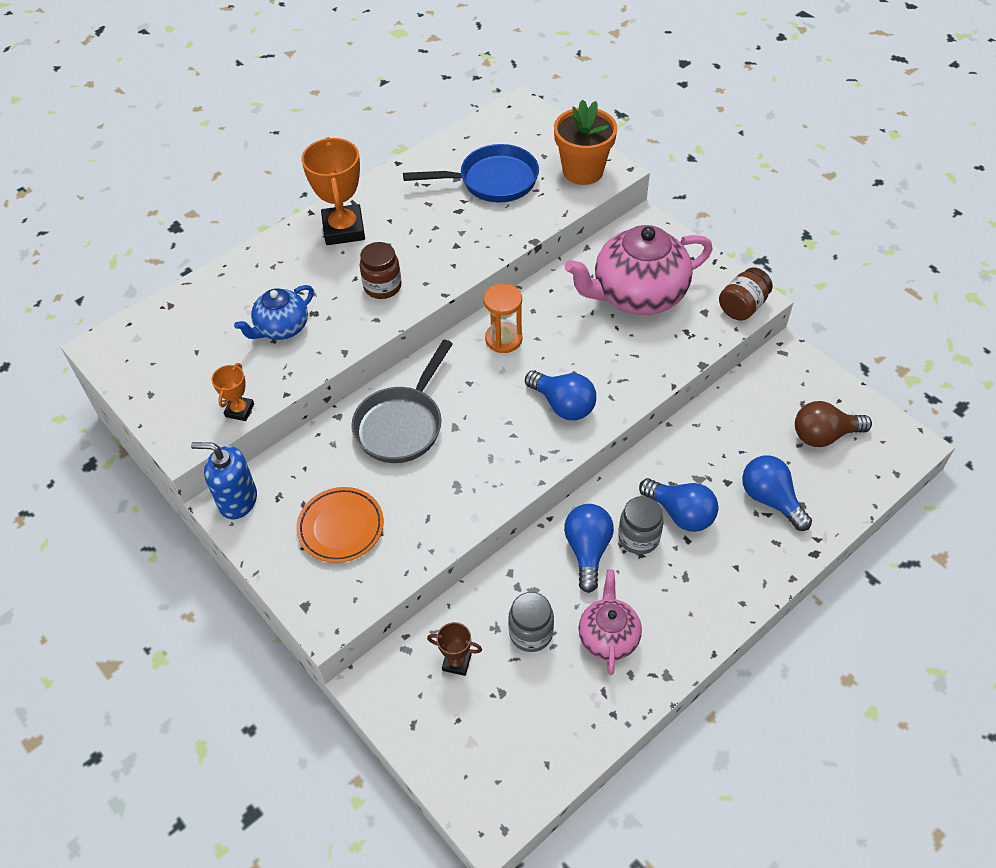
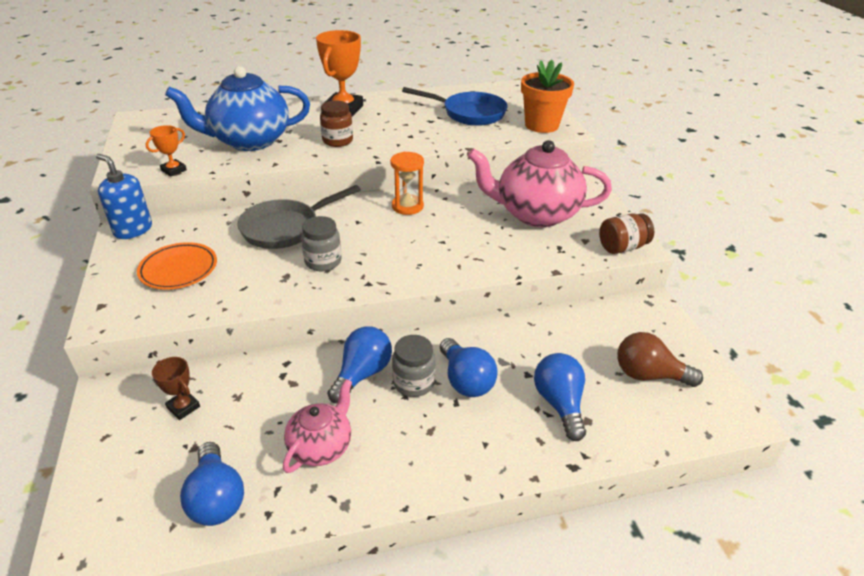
camera: 25 degrees right, 15 degrees down
(282, 328) = (249, 141): blue teapot -> blue teapot, size x1.82
(531, 633) = (260, 413): grey jar -> grey jar (323, 262)
(563, 405) = (415, 257): blue light bulb -> blue light bulb (216, 498)

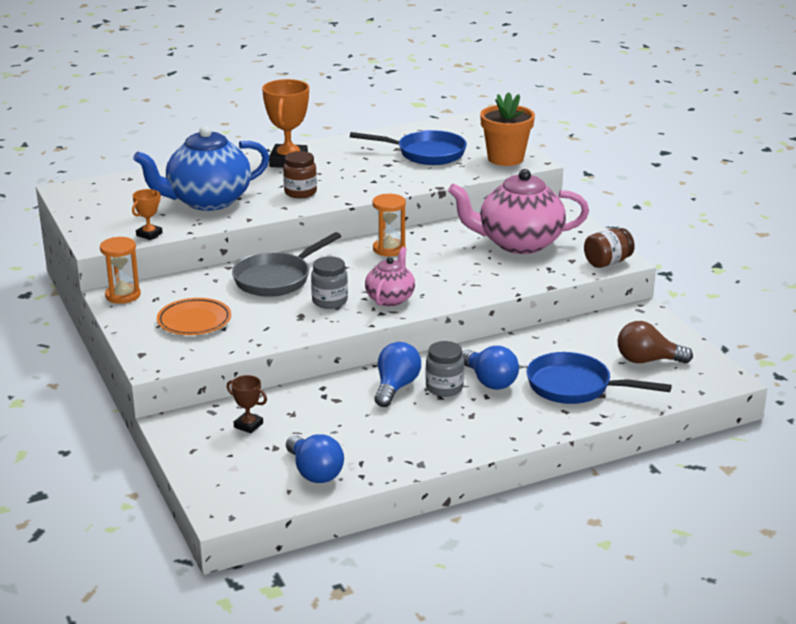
camera: 10 degrees left, 10 degrees down
(133, 230) = (123, 295): blue soap dispenser -> orange hourglass
(321, 446) = (384, 435): pink teapot -> pink teapot (390, 298)
(559, 404) = (575, 387): blue light bulb -> blue pan

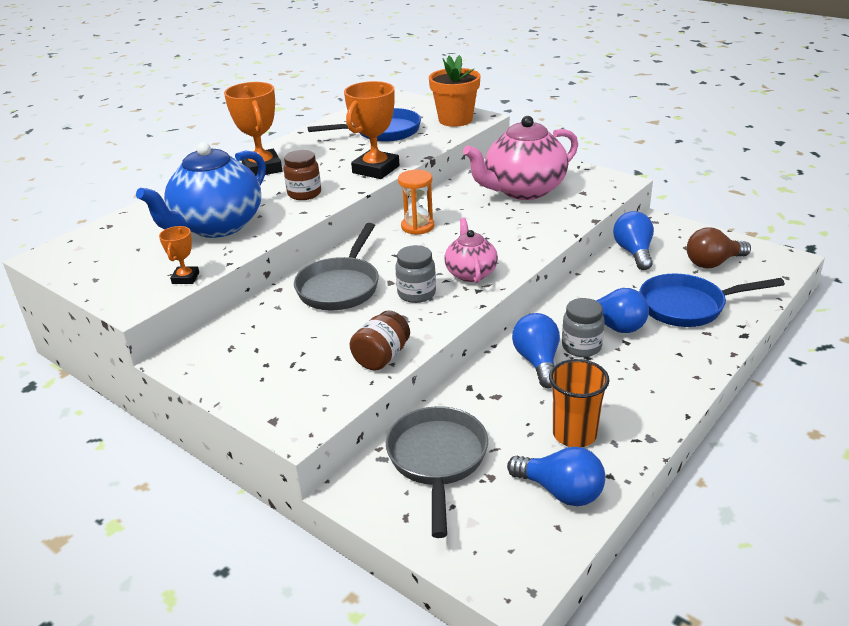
camera: 25 degrees left, 5 degrees up
(123, 295) = (189, 356): orange hourglass -> none
(194, 321) = (298, 360): orange plate -> none
(248, 425) = (437, 460): brown trophy -> grey pan
(366, 443) = (574, 434): none -> orange cup
(381, 187) = (376, 169): none -> orange trophy
(584, 330) = (634, 252): none -> blue light bulb
(607, 262) = (613, 186): brown jar -> brown jar (381, 357)

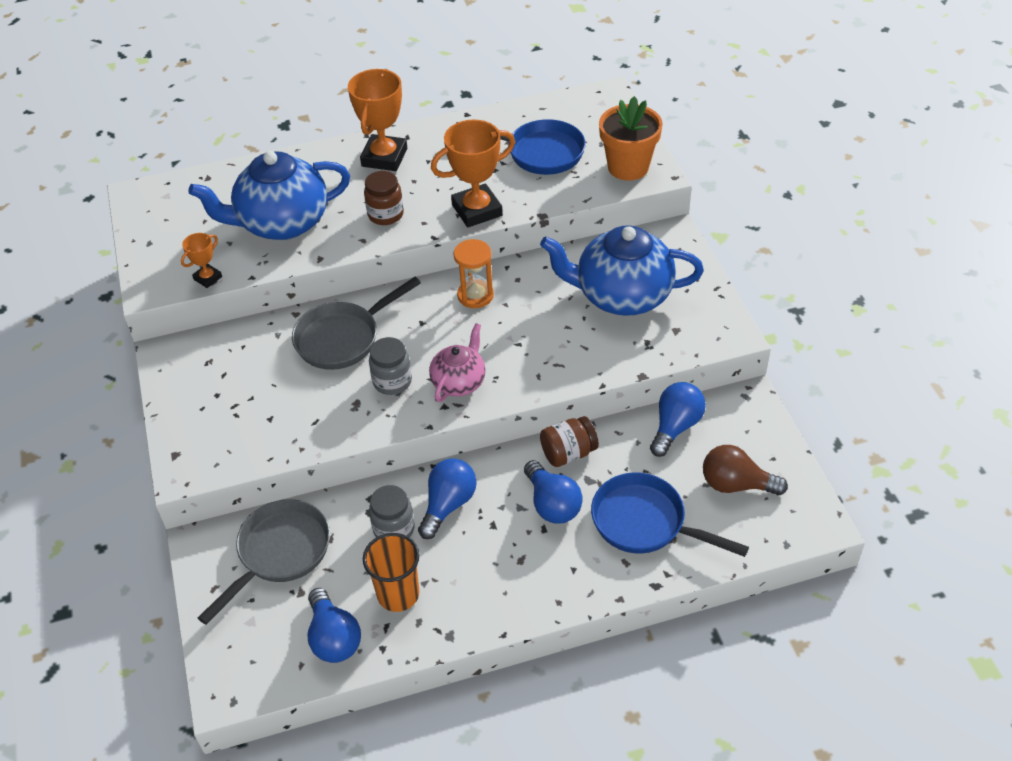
camera: 35 degrees right, 15 degrees up
(381, 357) = (300, 437): brown jar -> brown jar (568, 453)
(523, 190) = (622, 296): pink teapot -> blue teapot
(581, 347) = (500, 511): grey jar -> grey jar (394, 529)

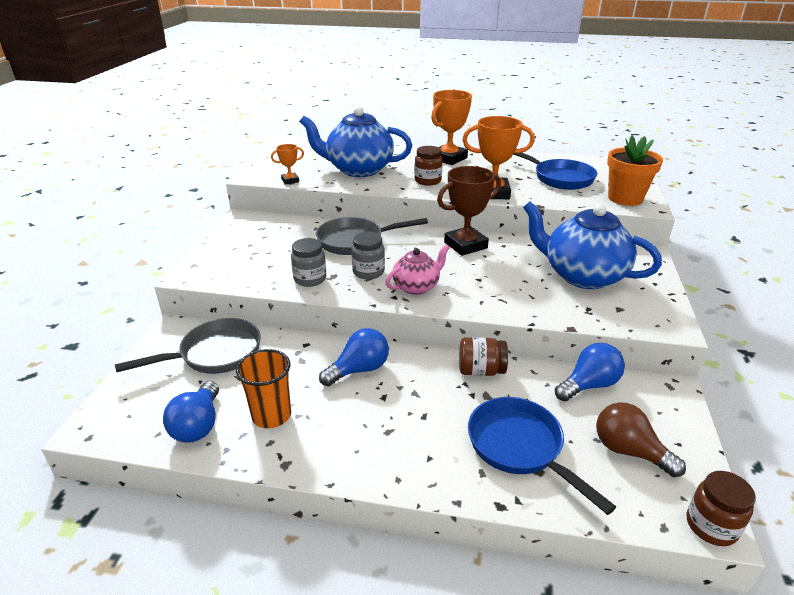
camera: 25 degrees right, 15 degrees down
(394, 529) = (306, 370): grey jar -> grey jar (310, 279)
(475, 295) = (465, 245): orange hourglass -> brown trophy
(552, 504) = (443, 401): blue light bulb -> none
(819, 526) = (711, 526): none -> brown jar

